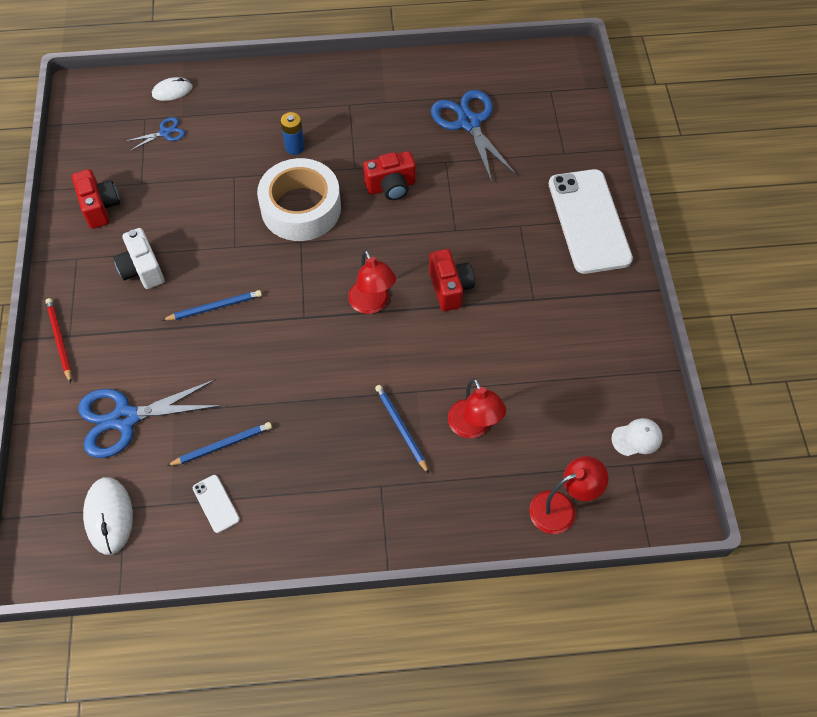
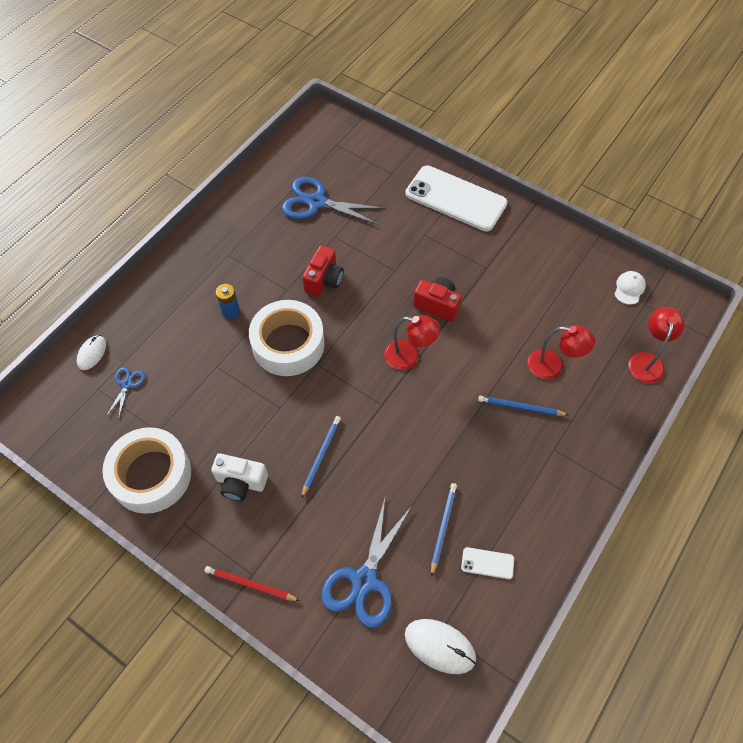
camera: 50 degrees left, 0 degrees up
(100, 207) = (151, 475): red camera -> white tape

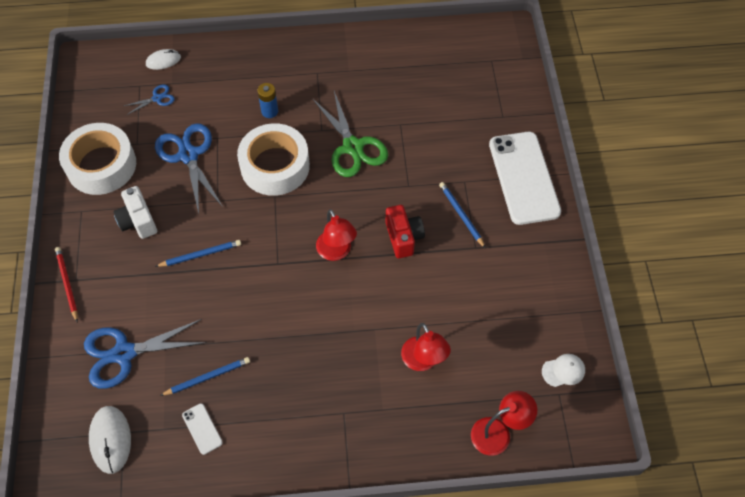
camera: 50 degrees right, 0 degrees up
(316, 202) = (420, 89): blue scissors -> blue scissors (188, 155)
(324, 280) = (353, 147): red camera -> green scissors
(520, 407) = (361, 362): blue pencil -> blue pencil (461, 215)

